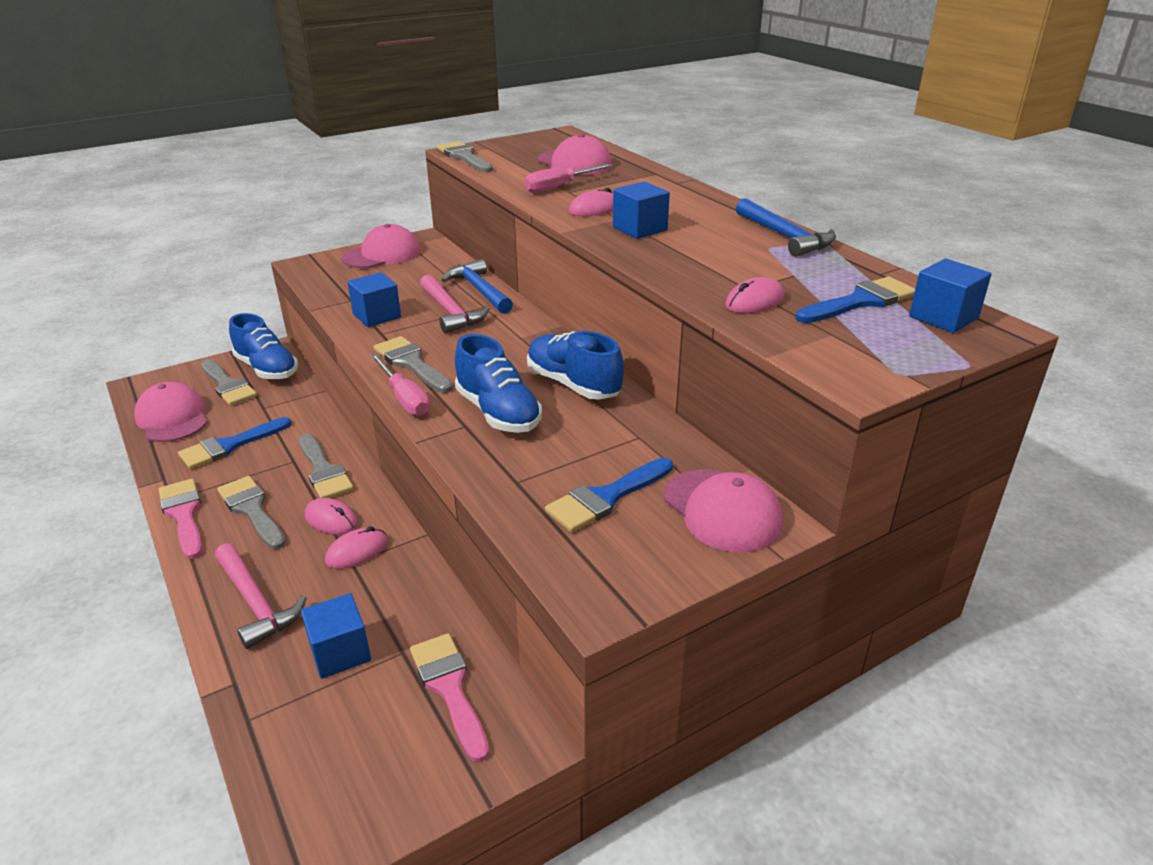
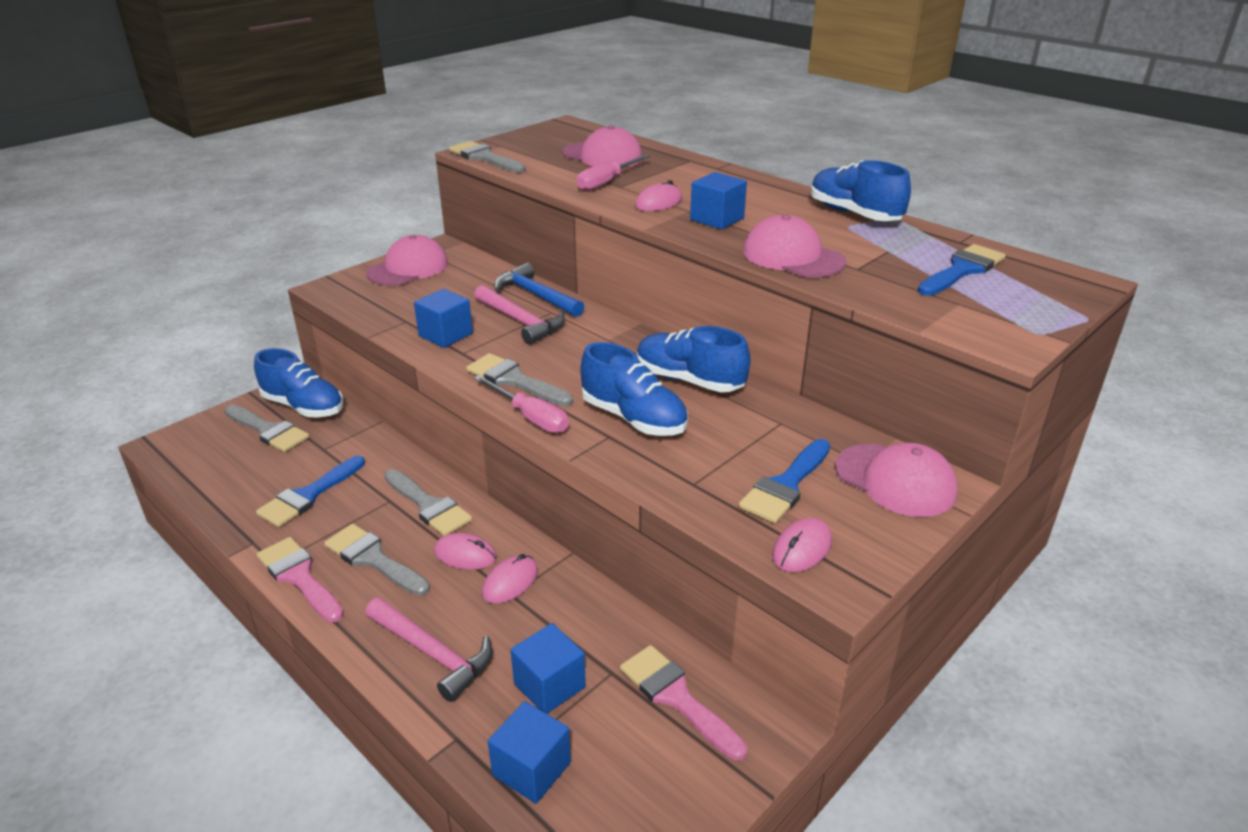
camera: 15 degrees left, 0 degrees up
(172, 418) = (224, 475): pink cap -> pink cap (792, 256)
(754, 301) = (872, 280): pink mouse -> pink mouse (802, 548)
(784, 236) = (854, 214): blue hammer -> blue shoe
(943, 317) = (1039, 277): blue cube -> blue cube (531, 769)

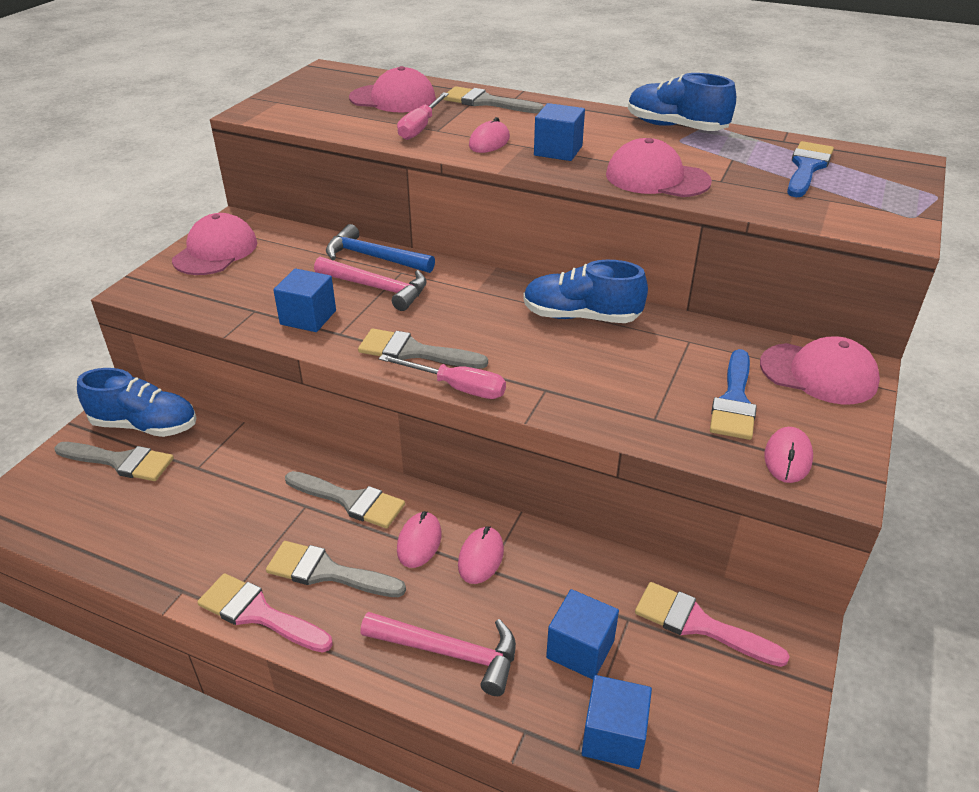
camera: 20 degrees left, 5 degrees up
(308, 495) = (213, 522): blue brush -> none
(465, 555) = (419, 542): pink mouse -> pink mouse turned 75 degrees counterclockwise
(484, 158) = (270, 117): grey brush -> grey brush (486, 102)
(634, 418) = (556, 366): blue shoe -> none

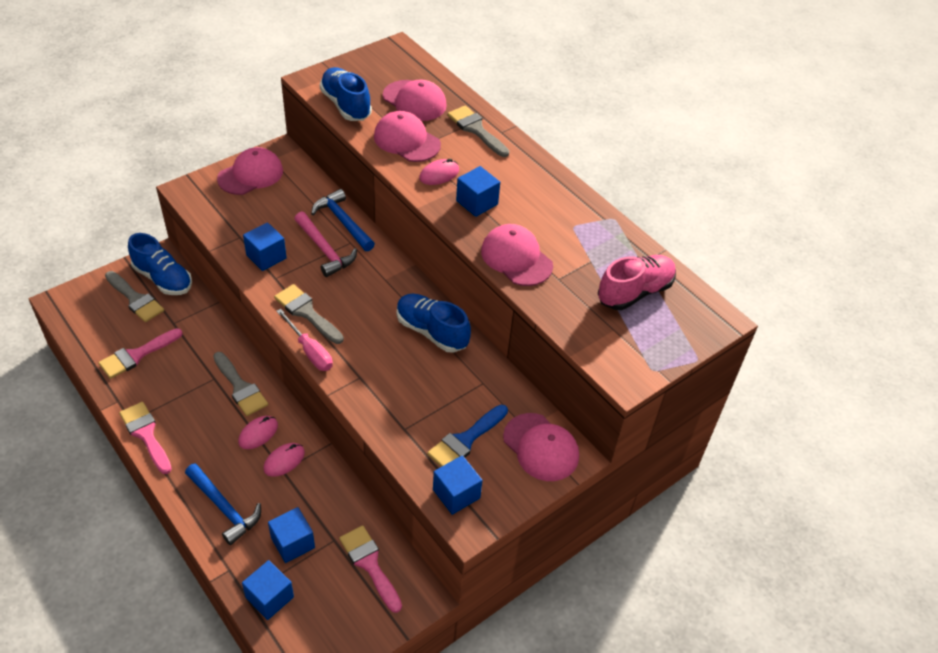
camera: 25 degrees right, 10 degrees up
(170, 524) = (136, 355): none -> pink brush
(327, 572) = (196, 427): grey brush -> none
(420, 127) = (406, 140): pink screwdriver -> pink cap
(449, 653) = (224, 508): pink hammer -> blue hammer
(675, 127) = (585, 211): blue shoe -> blue shoe (346, 105)
(787, 458) = (456, 494): pink mouse -> blue cube
(807, 167) = (635, 292): blue brush -> pink shoe

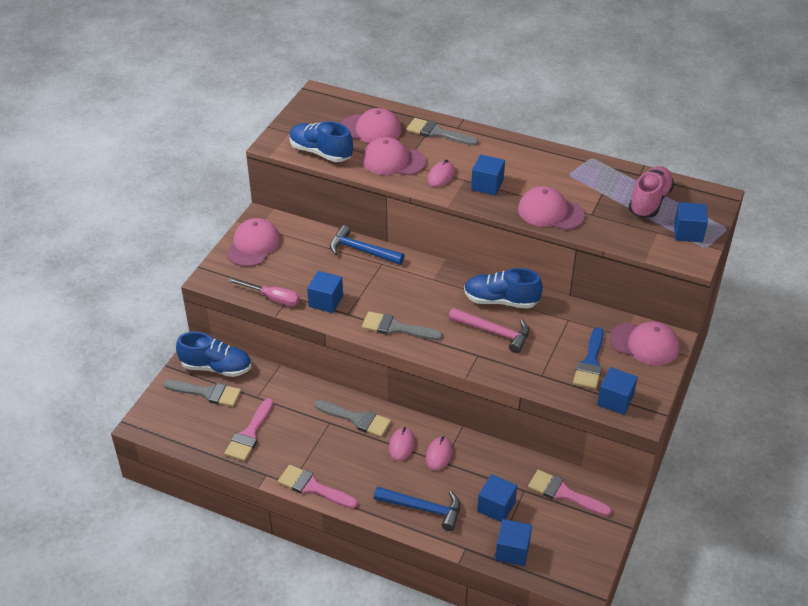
camera: 25 degrees left, 5 degrees down
(310, 351) = (424, 354): pink screwdriver -> pink screwdriver (272, 298)
(324, 250) = (367, 277): pink hammer -> pink hammer (494, 332)
(648, 345) = (688, 232): none -> blue cube

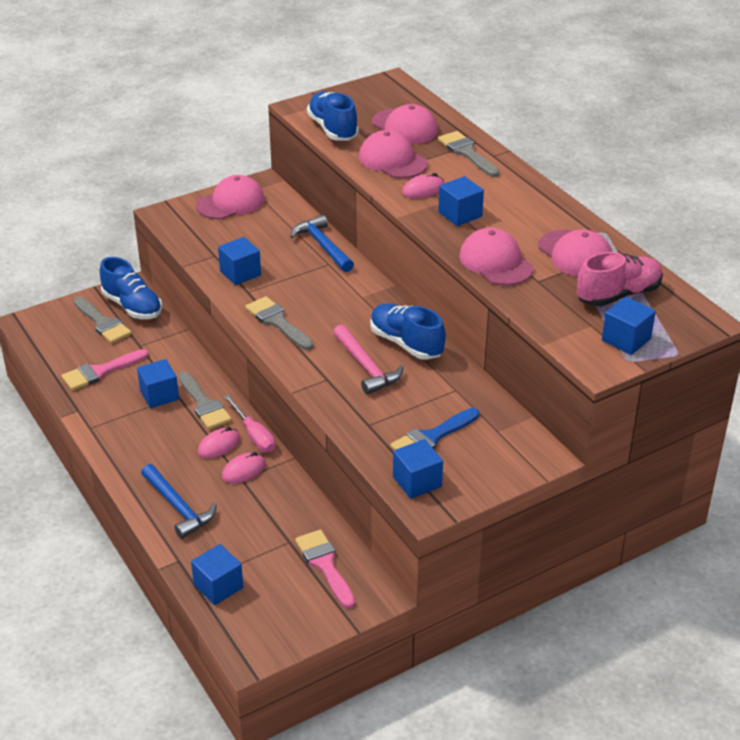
camera: 35 degrees right, 5 degrees down
(272, 298) = (197, 251): pink screwdriver -> pink screwdriver (254, 435)
(313, 487) = (104, 440): pink brush -> none
(496, 507) = (246, 541): blue cube -> blue cube (159, 395)
(644, 344) = (511, 447): pink cap -> pink cap (575, 254)

